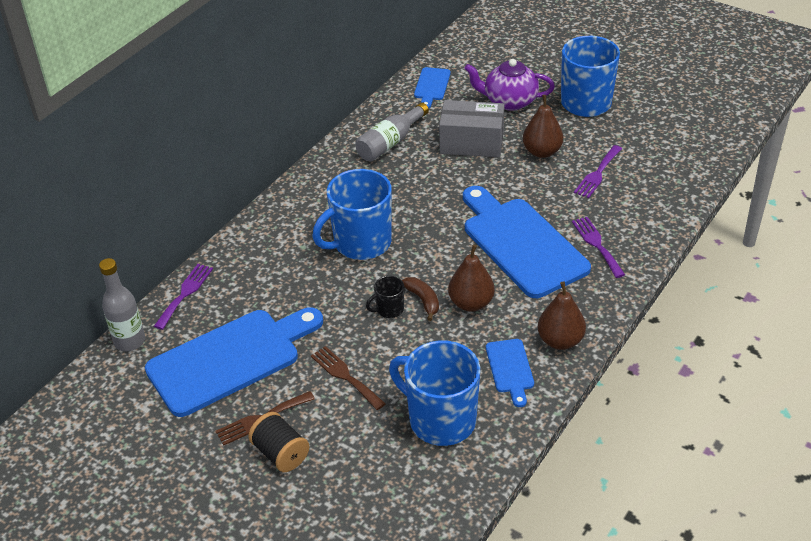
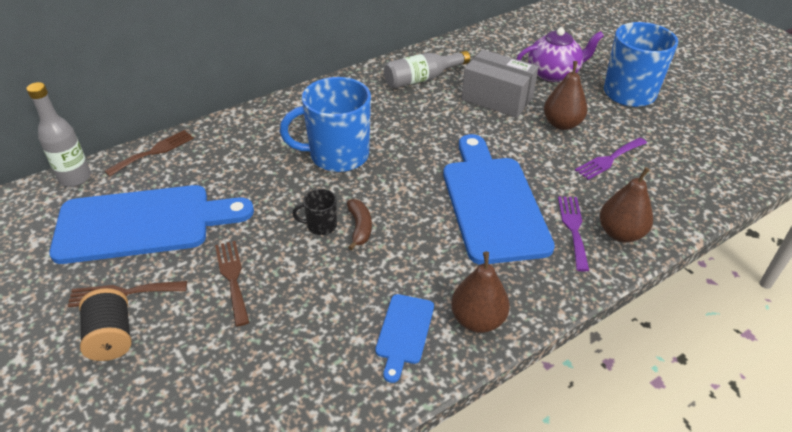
camera: 20 degrees right, 0 degrees up
(185, 294) = (154, 152): purple fork -> brown fork
(431, 86) = (488, 44): blue cutting board -> none
(440, 420) = (293, 363): blue mug -> none
(471, 303) = (405, 246): brown pear -> brown pear (620, 233)
(509, 101) = (553, 73): purple teapot -> purple teapot turned 135 degrees clockwise

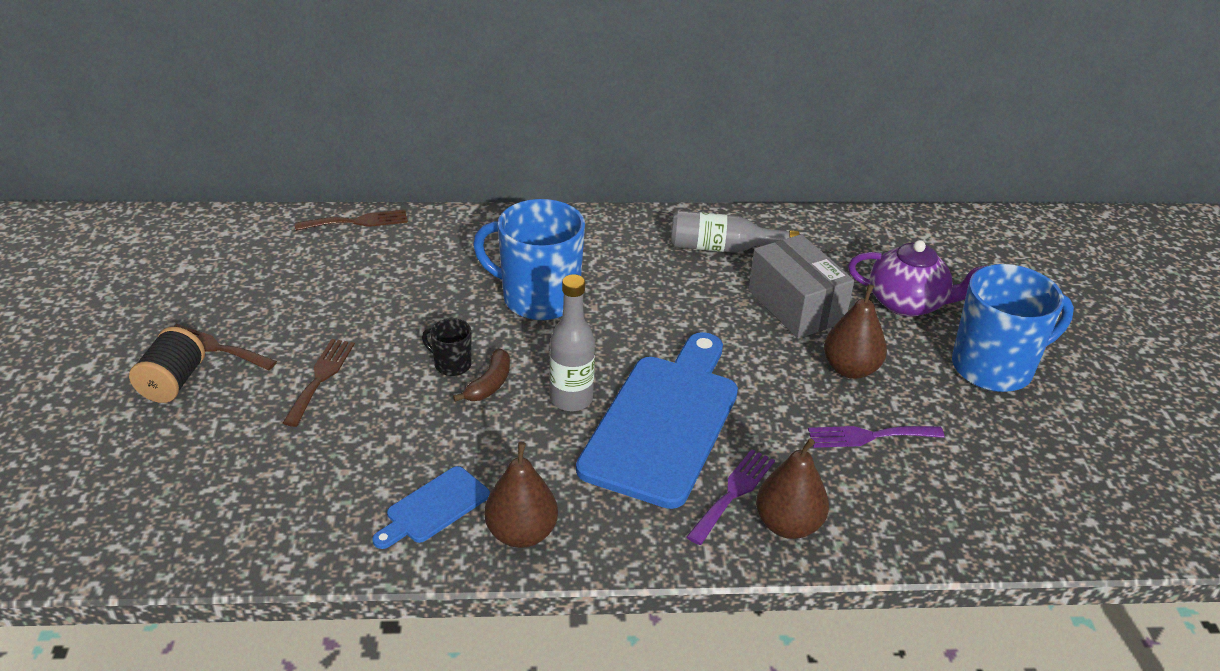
camera: 30 degrees right, 5 degrees down
(75, 178) = (265, 220): grey bottle -> grey bottle (571, 399)
(142, 223) = (286, 289): blue cutting board -> none

